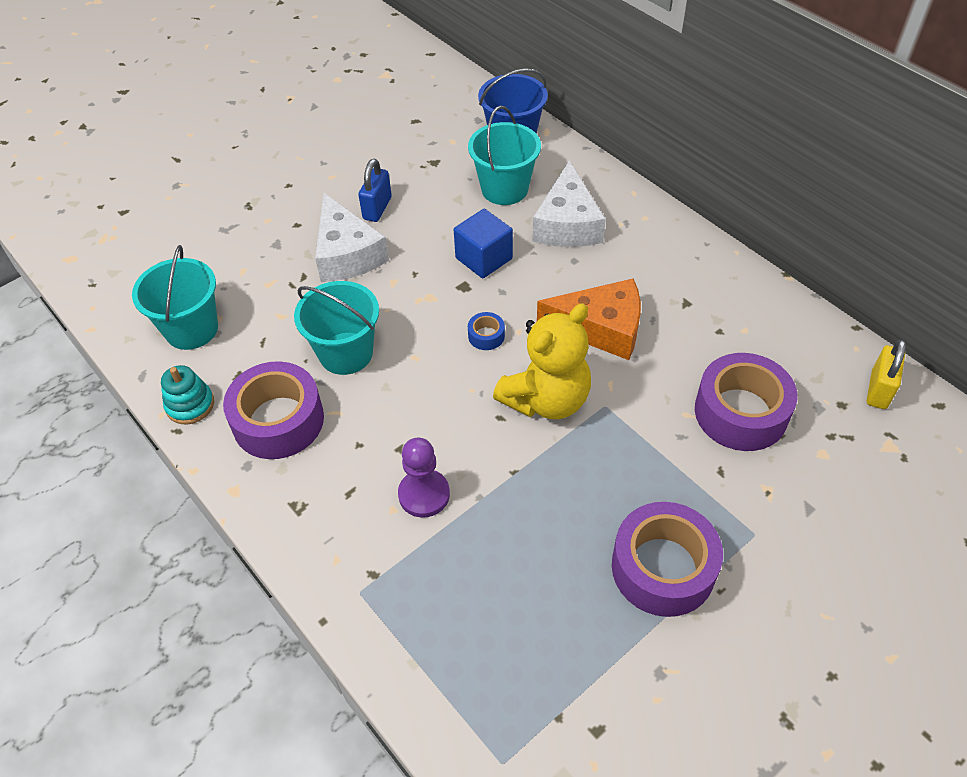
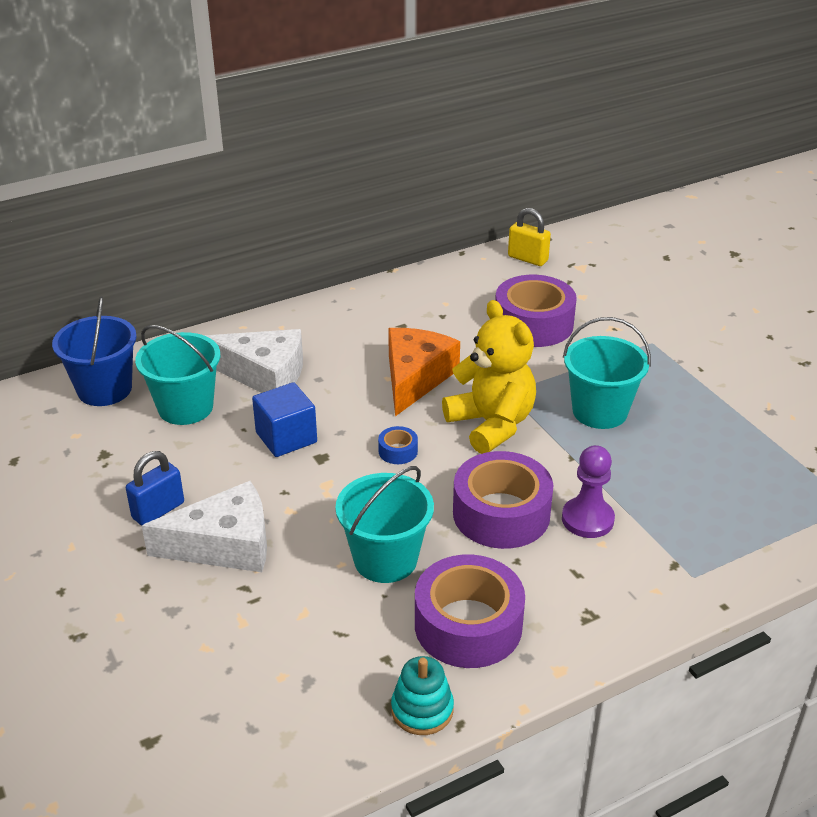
camera: 80 degrees left, 15 degrees down
(191, 329) = (291, 706): turquoise bucket -> turquoise bucket (599, 411)
(377, 208) = (158, 510): blue padlock -> blue padlock turned 75 degrees counterclockwise
(663, 568) = (679, 392): purple tape -> purple tape (501, 513)

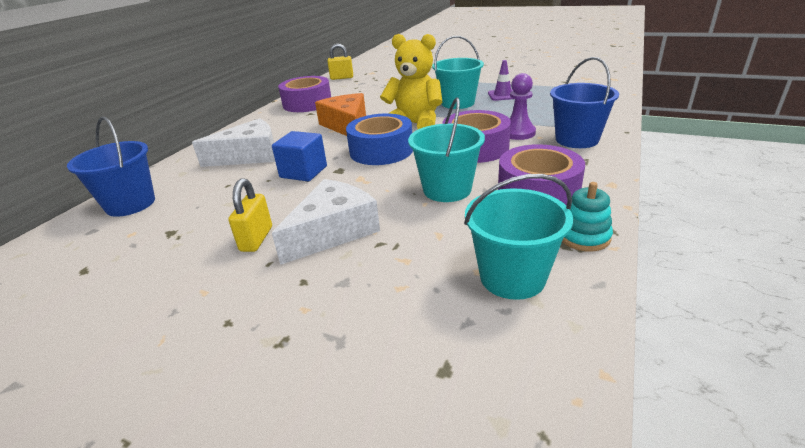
camera: 35 degrees left, 5 degrees down
(158, 510) = (256, 239): blue padlock -> yellow padlock
(185, 407) = (211, 187): turquoise bucket -> turquoise bucket (512, 277)
(398, 451) = (381, 150): blue tape -> blue tape, size x2.33
(533, 324) = (378, 92): purple tape -> purple tape (307, 103)
(638, 577) = (577, 139): none -> blue bucket
(682, 430) = (502, 95): none -> purple traffic cone

